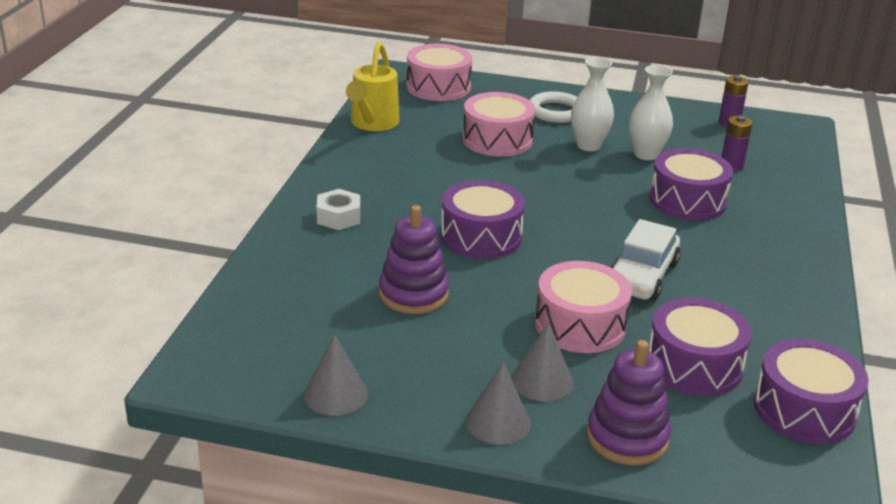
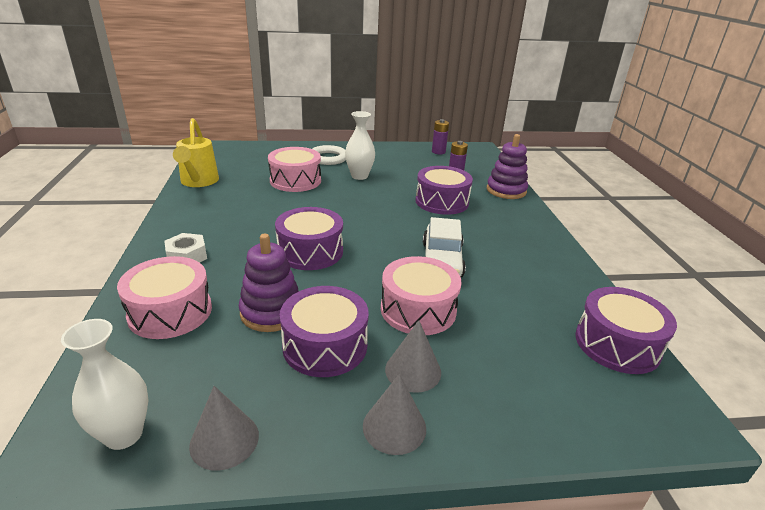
camera: 20 degrees left, 0 degrees up
(438, 87) = (241, 152): pink drum -> pink drum (170, 312)
(627, 437) = (510, 410): purple stacking toy -> purple stacking toy (506, 190)
(646, 154) = (399, 176): white vase -> white vase (123, 434)
(694, 365) = (519, 325): purple drum -> purple drum (325, 346)

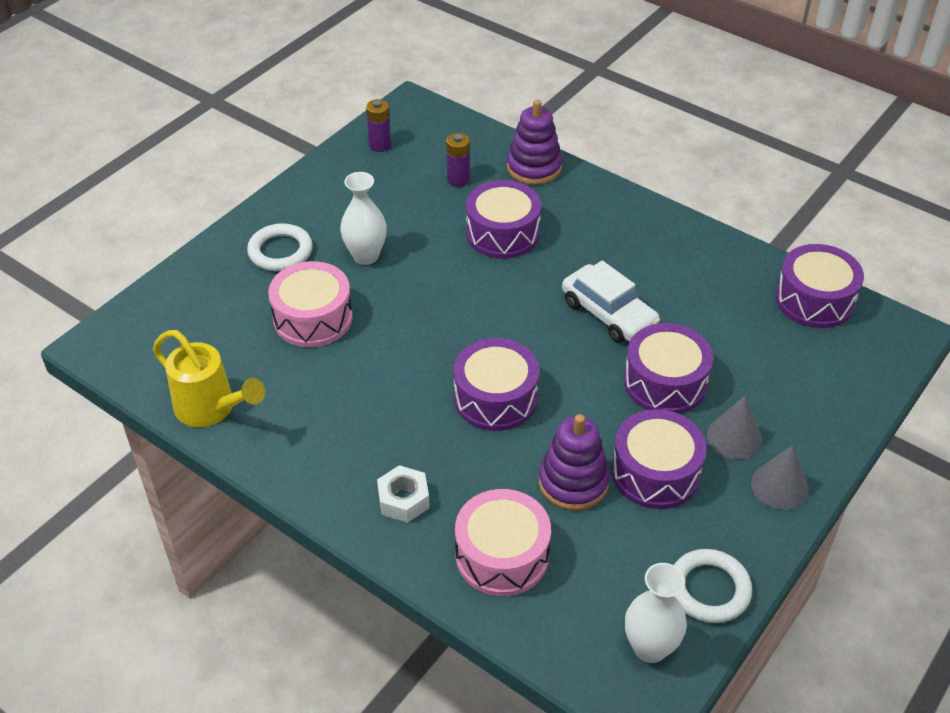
camera: 45 degrees left, 15 degrees up
(224, 440) = (709, 589): grey cone -> white ring
(418, 309) = (665, 382): pink drum -> purple drum

